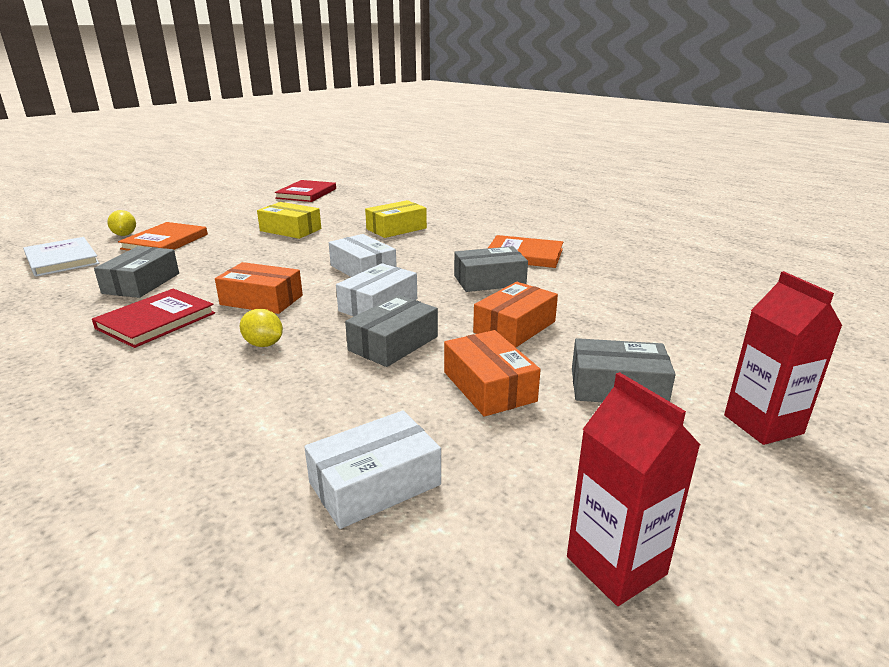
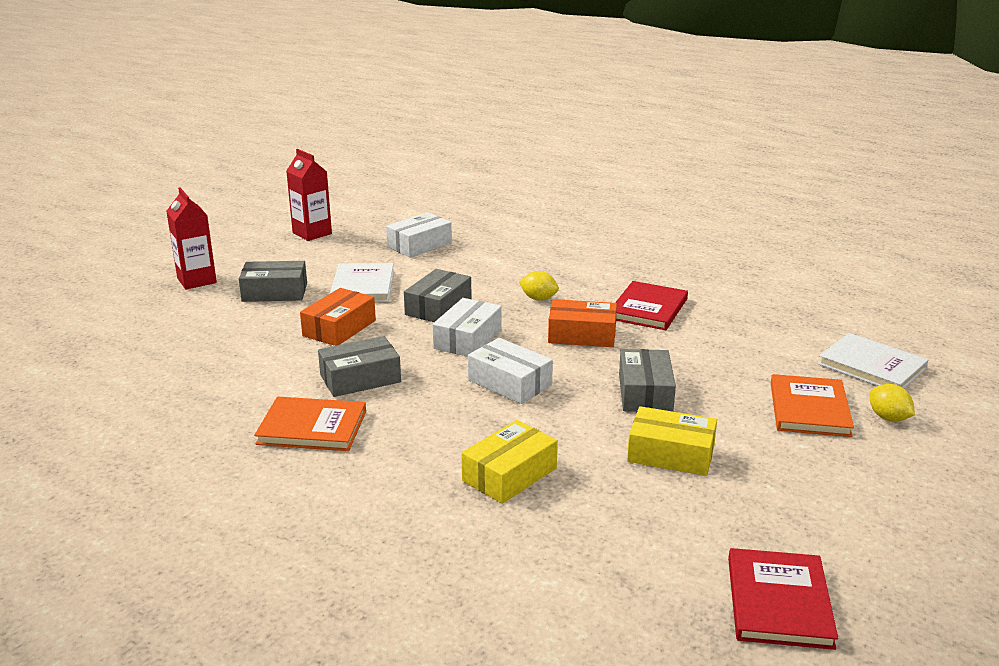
camera: 170 degrees right, 0 degrees up
(141, 283) = (725, 343): grey box -> grey box (645, 393)
(489, 386) = (363, 286): orange box -> white book

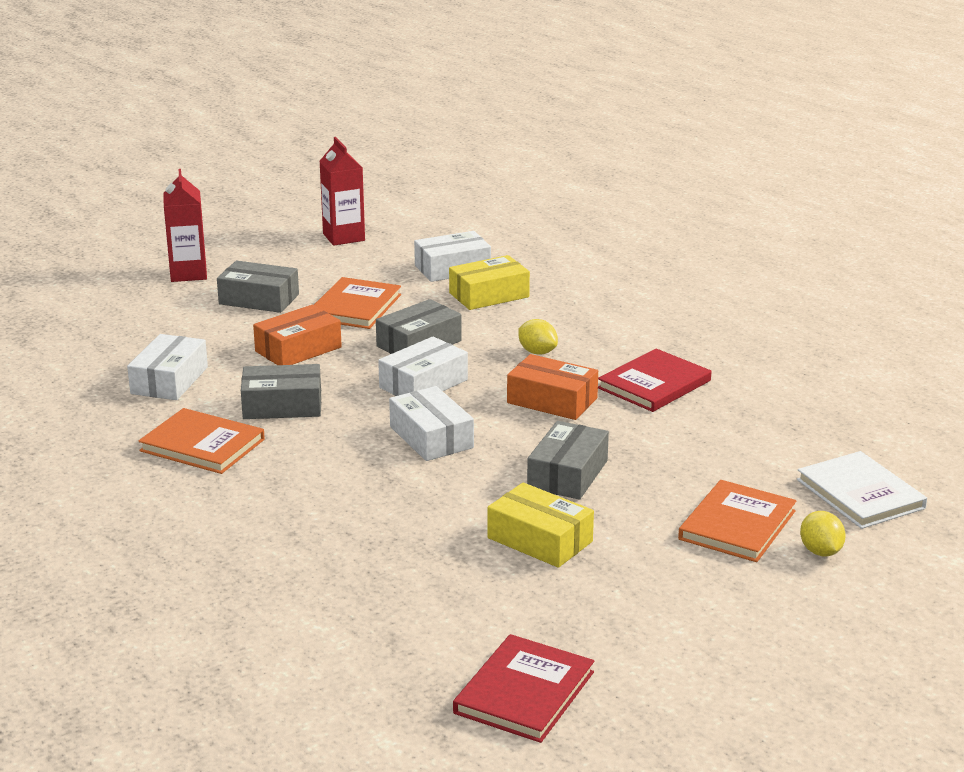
camera: 20 degrees right, 0 degrees up
(241, 374) = (169, 380): none -> white box
(363, 286) = (355, 307): white book -> orange book
(509, 474) = (359, 526): yellow box -> yellow box (489, 295)

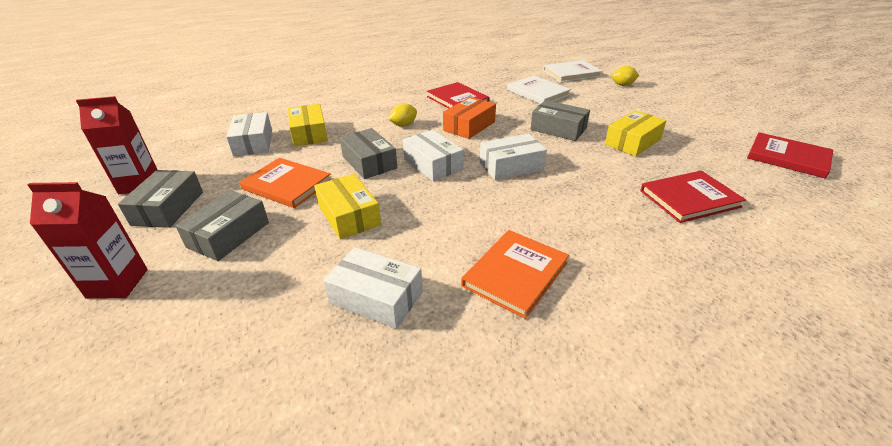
camera: 80 degrees left, 10 degrees up
(282, 405) = (450, 227): grey box -> grey box (168, 208)
(298, 349) = (349, 215): orange box -> yellow box
(366, 570) = (689, 199): none -> red book
(726, 456) = (538, 92): none -> white book
(737, 525) = (604, 97): orange book -> none

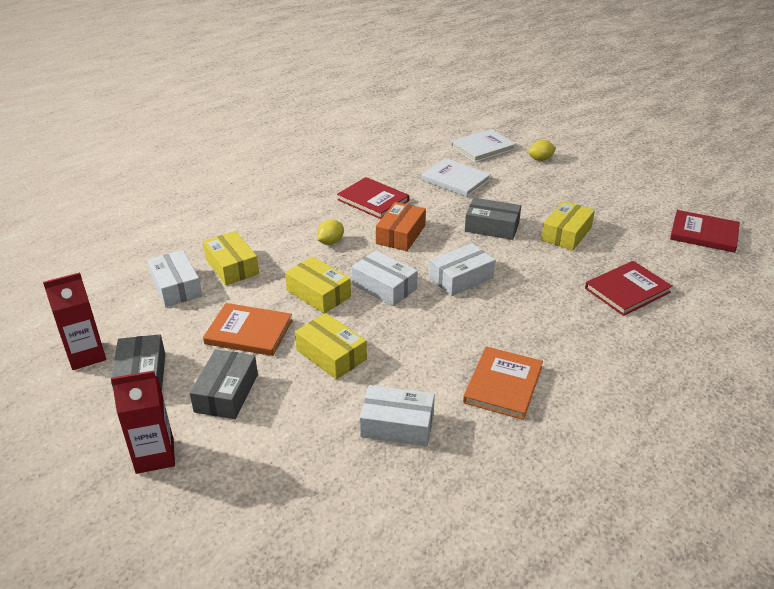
camera: 15 degrees left, 0 degrees up
(369, 162) = (318, 293): grey box -> yellow box

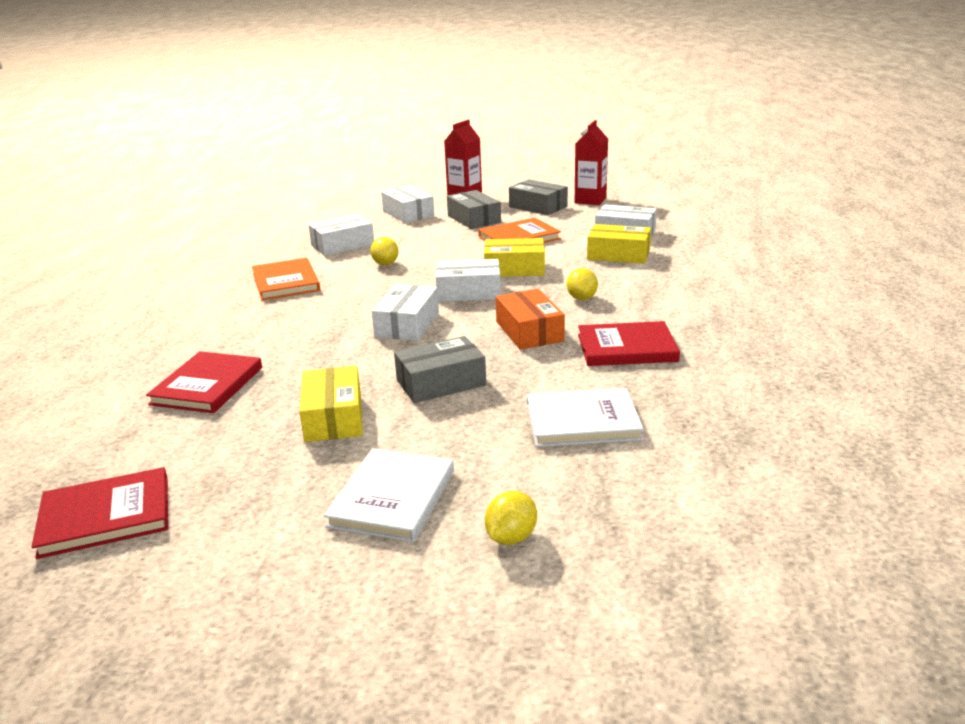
camera: 140 degrees right, 10 degrees down
(259, 456) = (408, 213): none -> white box
(331, 355) = (439, 250): yellow box -> none
(396, 362) = (385, 264): none -> yellow lemon
(482, 148) = (643, 507): white book -> white book (392, 498)

